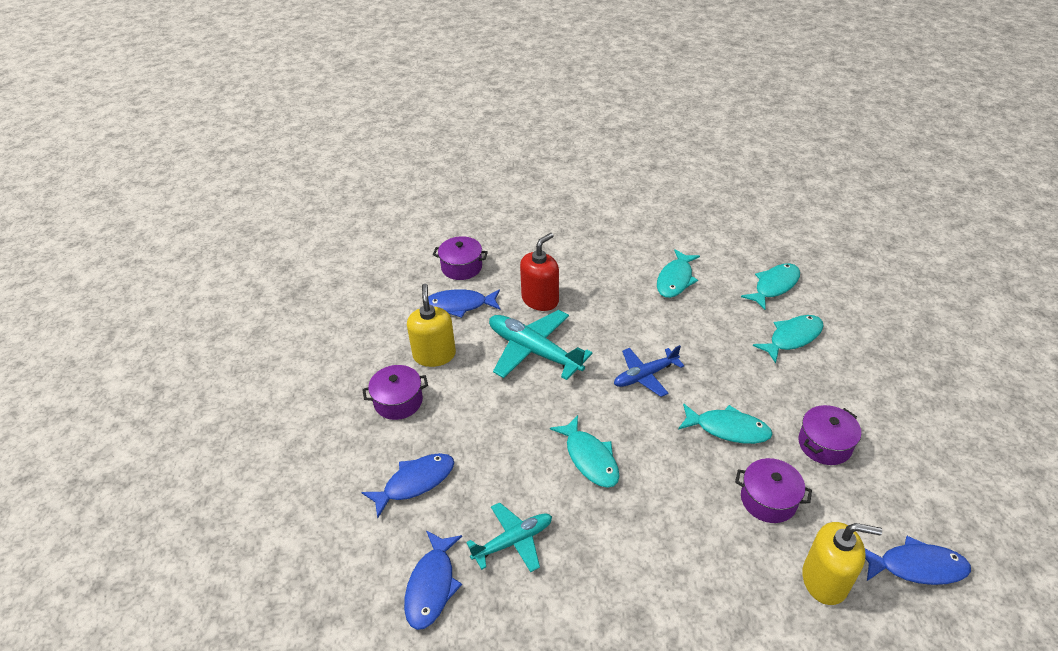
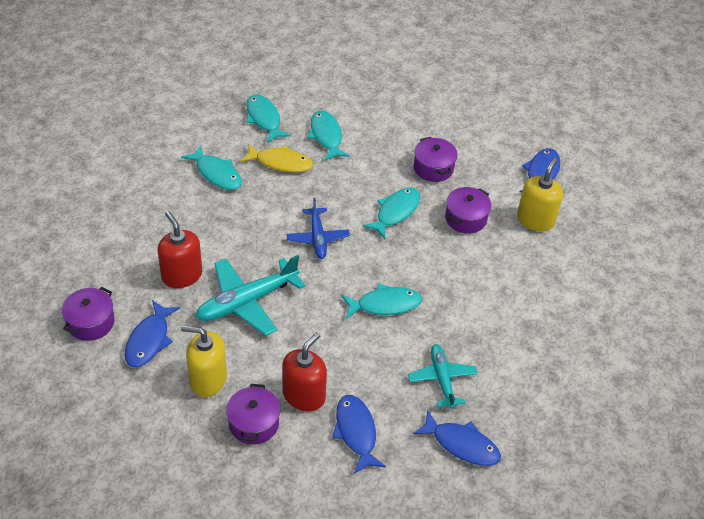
camera: 75 degrees left, 5 degrees up
(443, 427) = (304, 395): none -> red soap dispenser
(725, 316) = (280, 162): none -> yellow fish

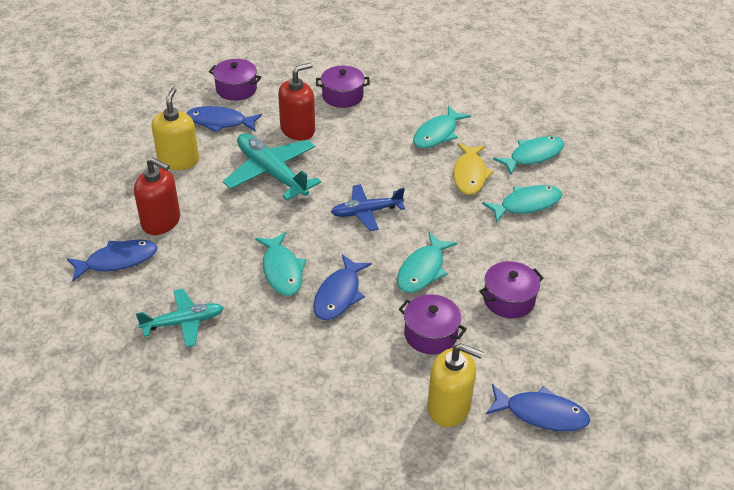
camera: 85 degrees right, 5 degrees down
(254, 423) = (130, 193): purple pot -> purple pot (342, 96)
(395, 212) = (422, 270): turquoise fish -> turquoise fish turned 90 degrees clockwise
(461, 444) = (98, 342): blue fish -> blue fish (339, 295)

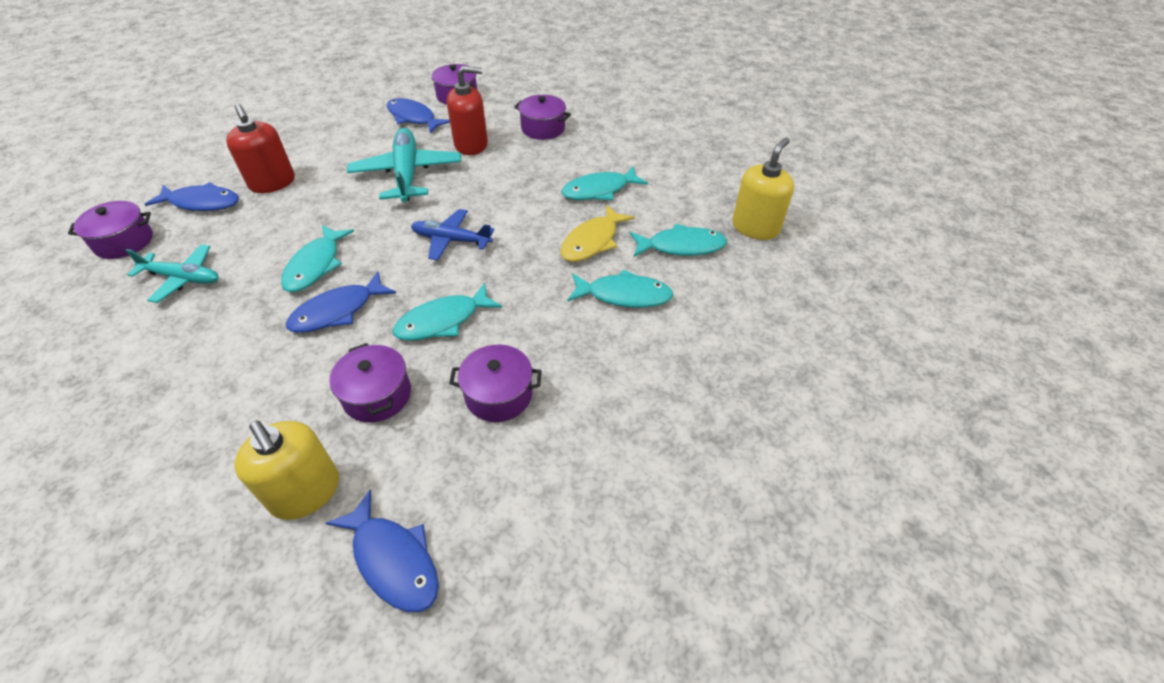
camera: 30 degrees right, 5 degrees up
(89, 317) = (124, 242): none -> purple pot
(178, 160) = (345, 138): yellow soap dispenser -> yellow soap dispenser (755, 227)

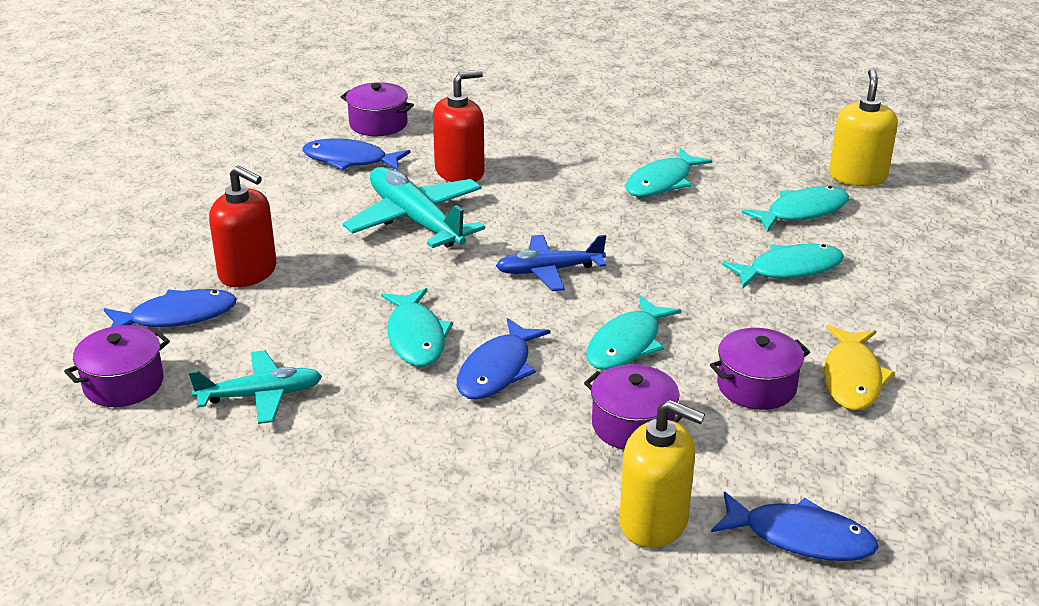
camera: 25 degrees left, 15 degrees down
(543, 128) = (528, 136): purple pot -> none
(592, 241) = (706, 231): yellow fish -> yellow fish (852, 378)

